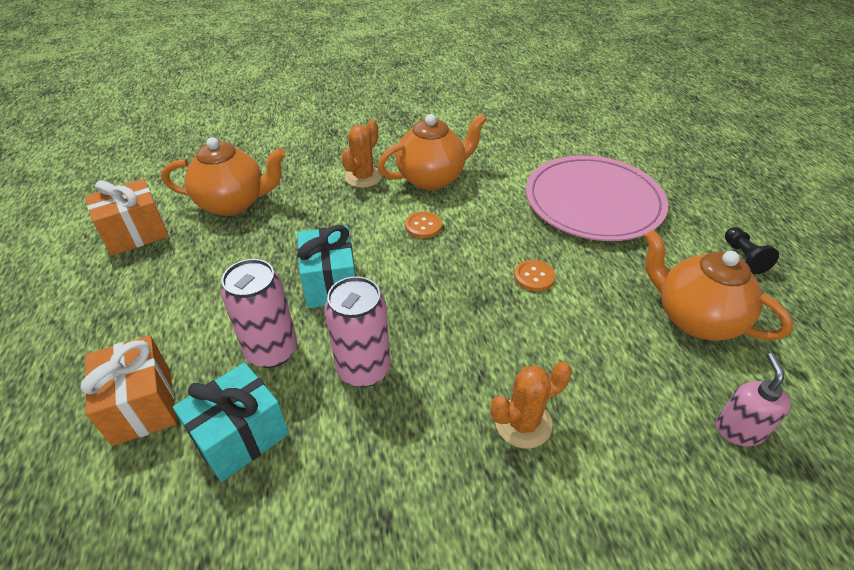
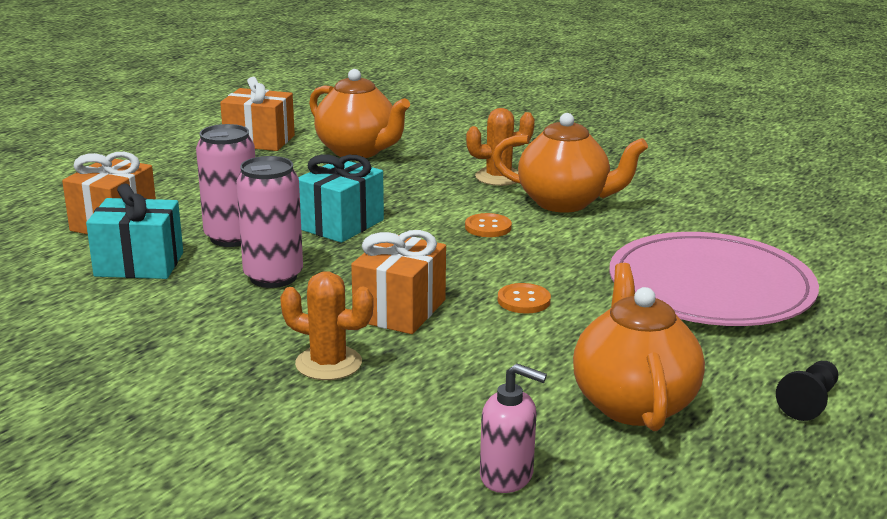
camera: 45 degrees right, 20 degrees down
(487, 338) = (400, 310): none -> orange gift
(738, 429) = (507, 476): pink soap dispenser -> pink soap dispenser turned 60 degrees clockwise

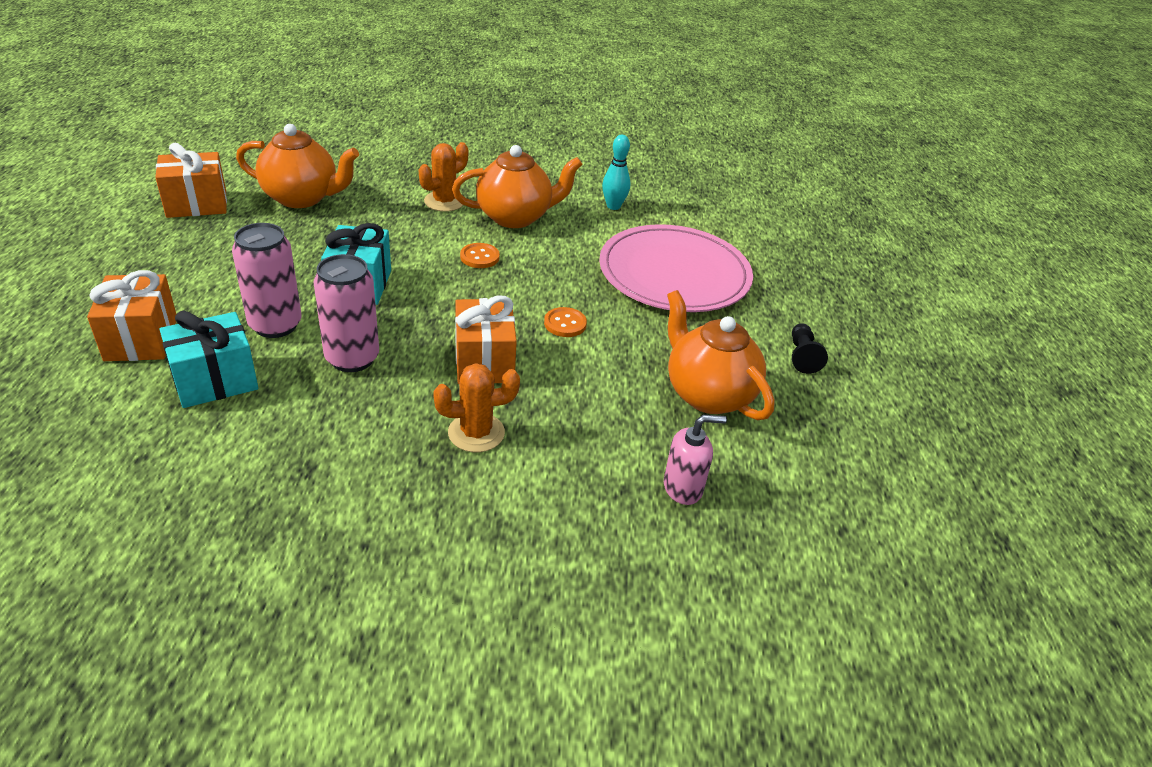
camera: 35 degrees left, 15 degrees up
(696, 214) = (613, 206): none -> turquoise bowling pin

